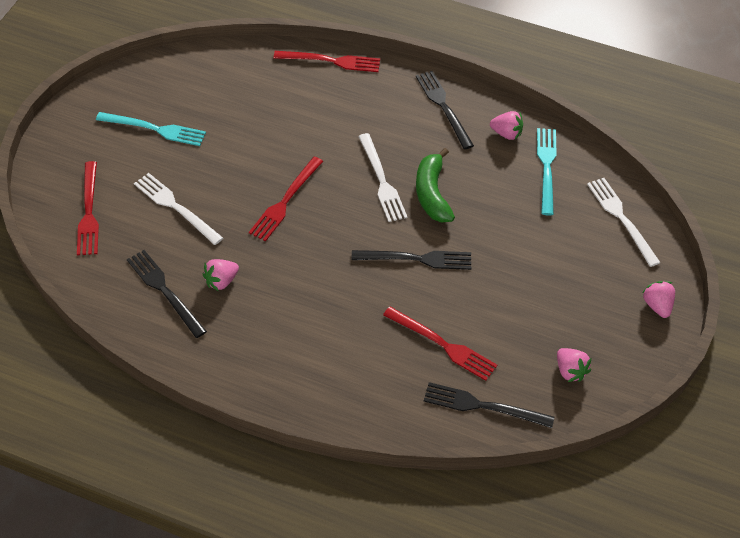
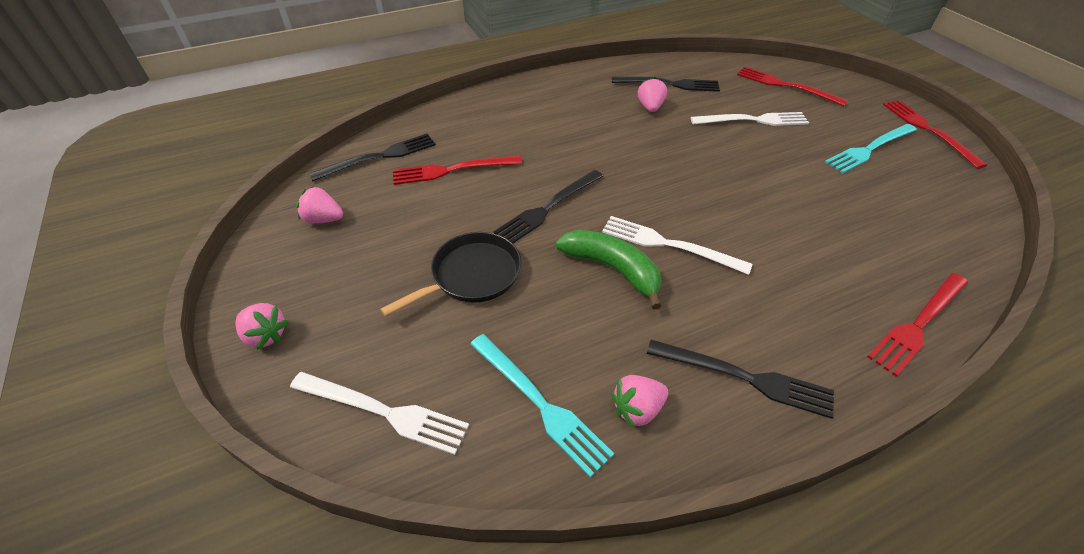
camera: 135 degrees right, 5 degrees down
(285, 201) = (703, 174): red fork -> red fork (928, 130)
(513, 252) = (472, 275): none -> black pan

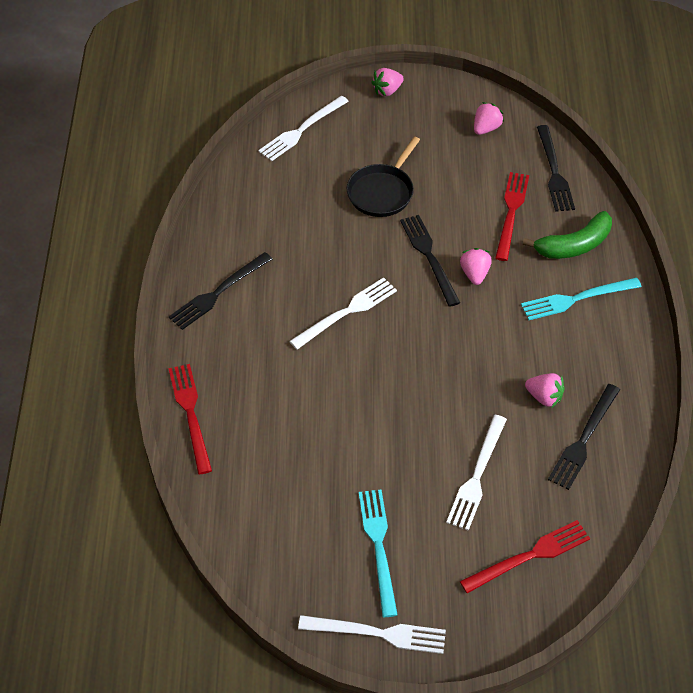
camera: 115 degrees right, 5 degrees up
(472, 275) = (382, 192): black pan -> black pan turned 45 degrees clockwise
(539, 403) = (265, 193): turquoise fork -> turquoise fork (577, 299)
(612, 269) = (343, 268): green banana -> green banana (574, 245)
(637, 409) = (233, 233): pink strawberry -> pink strawberry (474, 274)
(928, 130) = (377, 633): red fork -> white fork

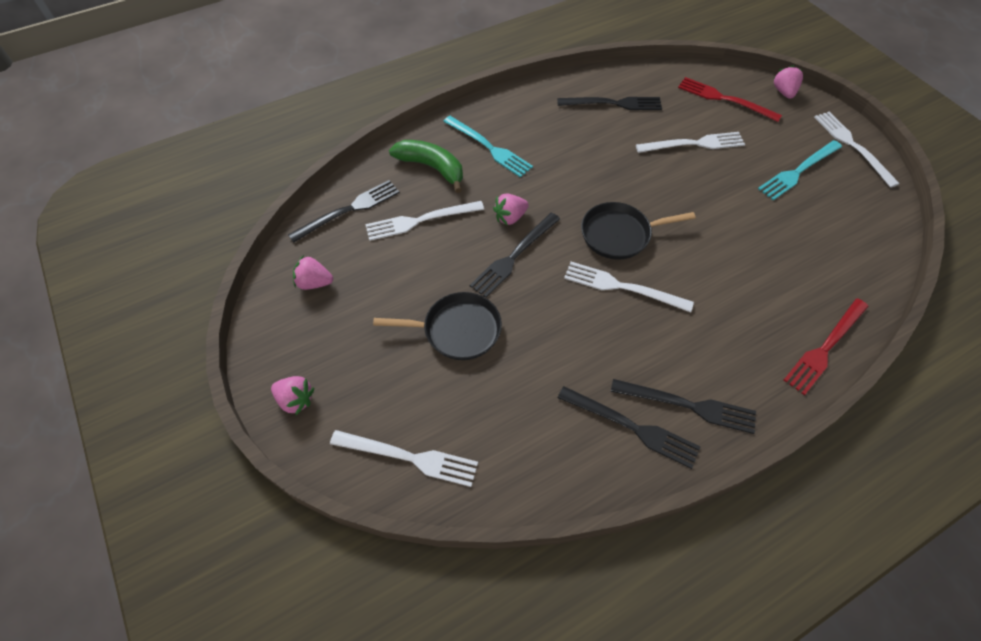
camera: 120 degrees left, 5 degrees up
(230, 251) = (631, 427): none -> black fork
(402, 341) = (619, 234): none -> black pan
(511, 213) = (421, 220): red fork -> white fork
(544, 397) = (597, 134): pink strawberry -> pink strawberry (783, 92)

